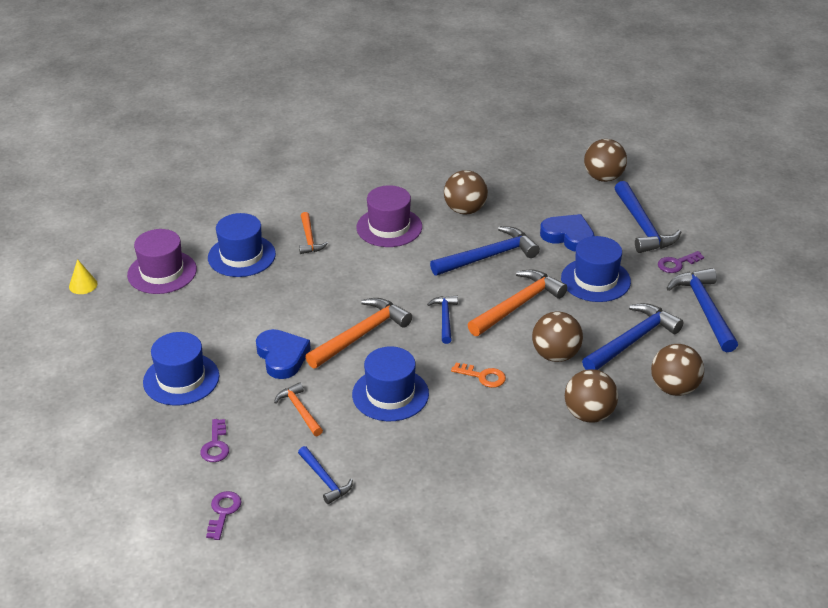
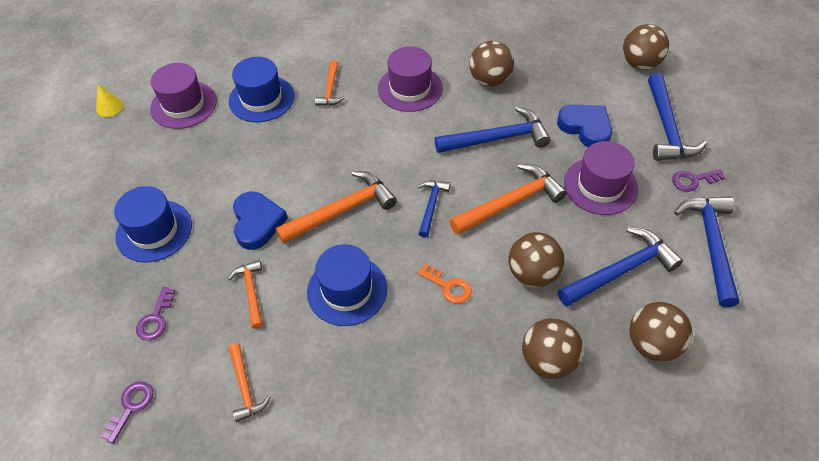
camera: 15 degrees right, 15 degrees up
(325, 480) = (245, 387): blue hammer -> orange hammer
(595, 280) = (600, 186): blue hat -> purple hat

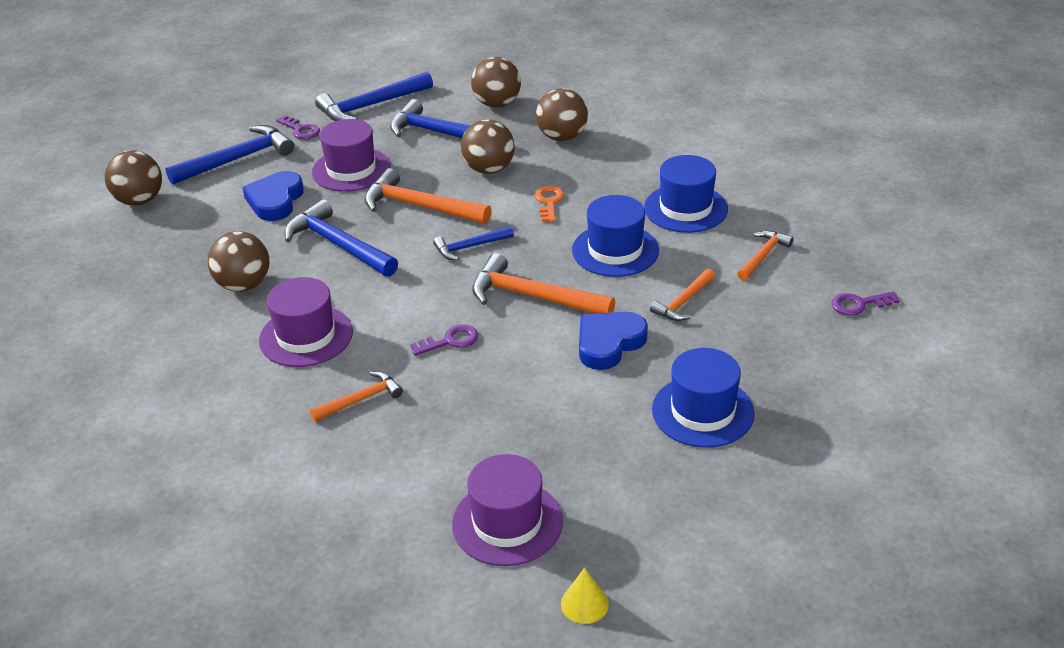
camera: 125 degrees left, 15 degrees down
(156, 319) = (780, 343): purple key -> purple key (450, 341)
(261, 98) = (429, 452): blue hat -> blue hat (685, 208)

